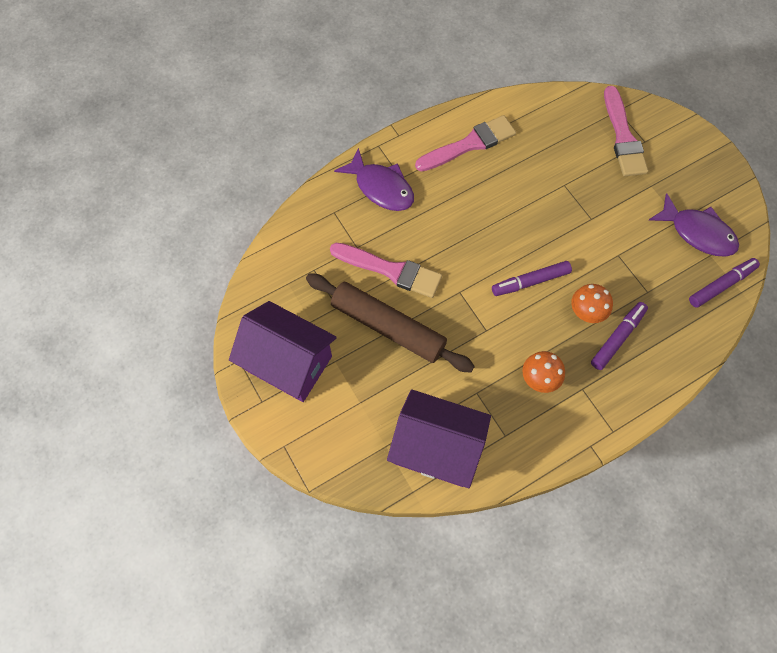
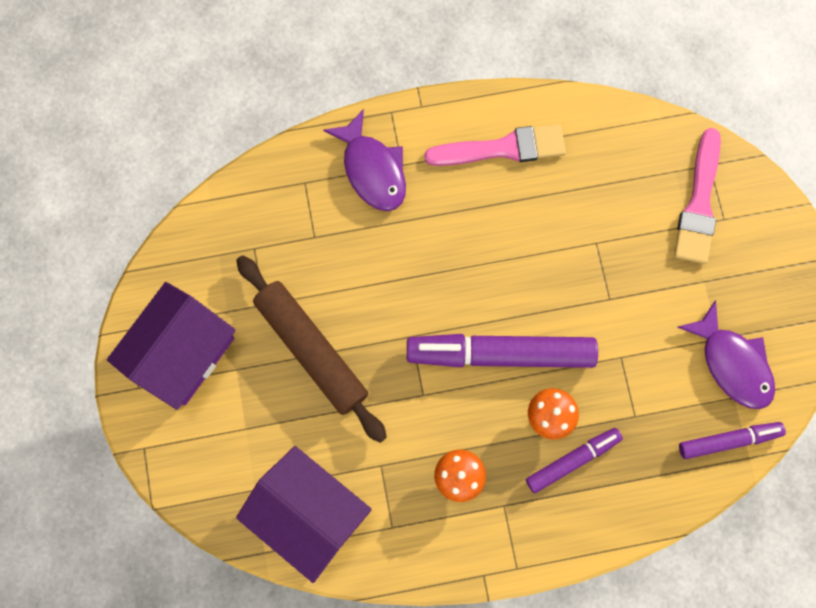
camera: 20 degrees right, 10 degrees up
(288, 363) = (183, 353): purple house -> purple house turned 75 degrees clockwise
(390, 270) = (342, 280): pink brush -> none
(530, 281) = (500, 353): purple marker -> purple marker, size x1.81

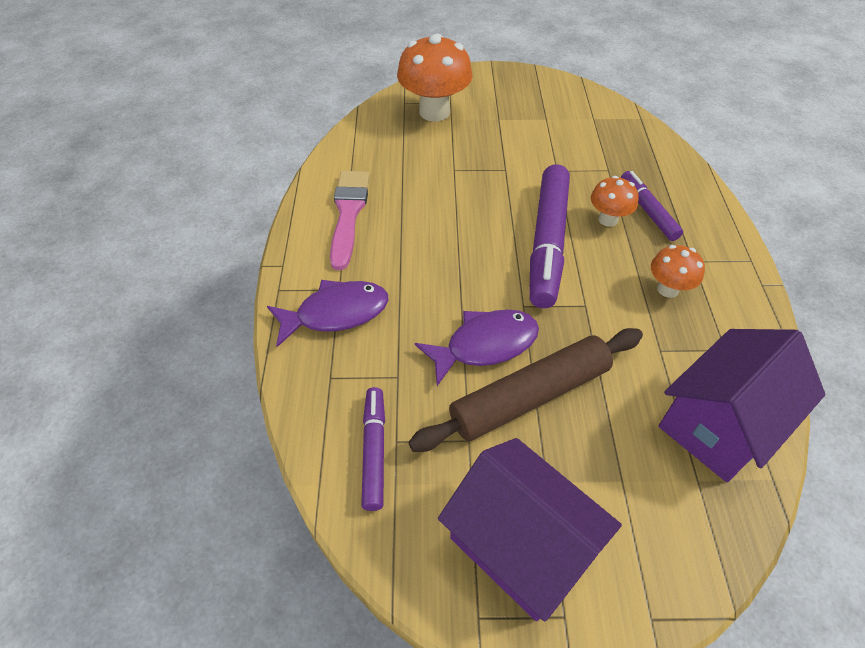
camera: 80 degrees left, 25 degrees down
(699, 203) = (434, 112): pink brush -> orange mushroom
(728, 440) = (627, 125): purple marker -> purple marker (374, 451)
(732, 363) = (566, 115): purple fish -> purple fish (485, 345)

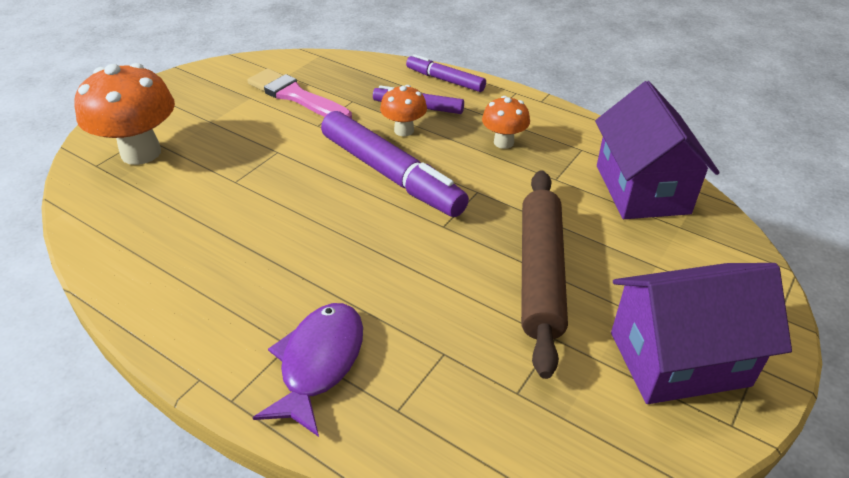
camera: 55 degrees left, 10 degrees down
(348, 214) = (194, 285): pink brush -> pink brush (296, 96)
(374, 451) = (516, 416): purple marker -> purple marker (445, 80)
(485, 345) = (463, 272): purple fish -> none

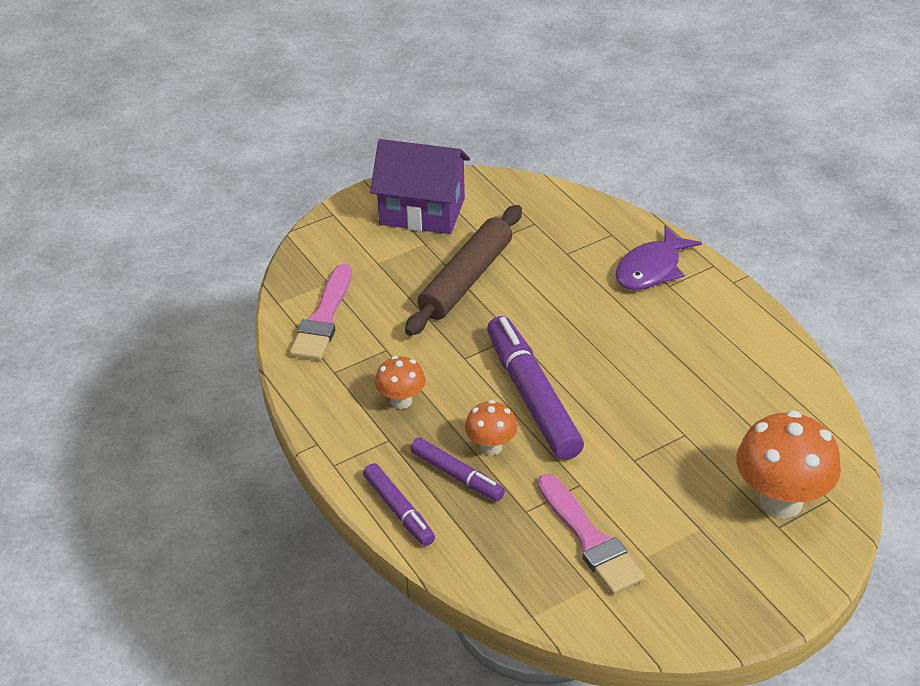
camera: 155 degrees left, 0 degrees up
(641, 189) = (323, 318): purple house -> pink brush

